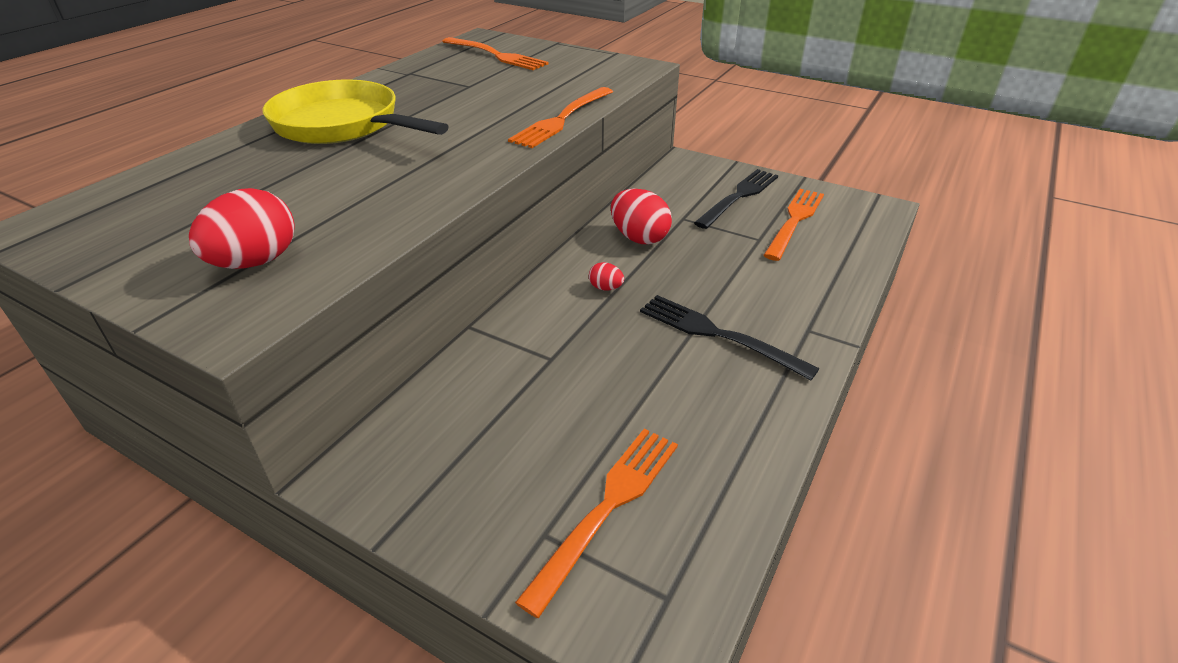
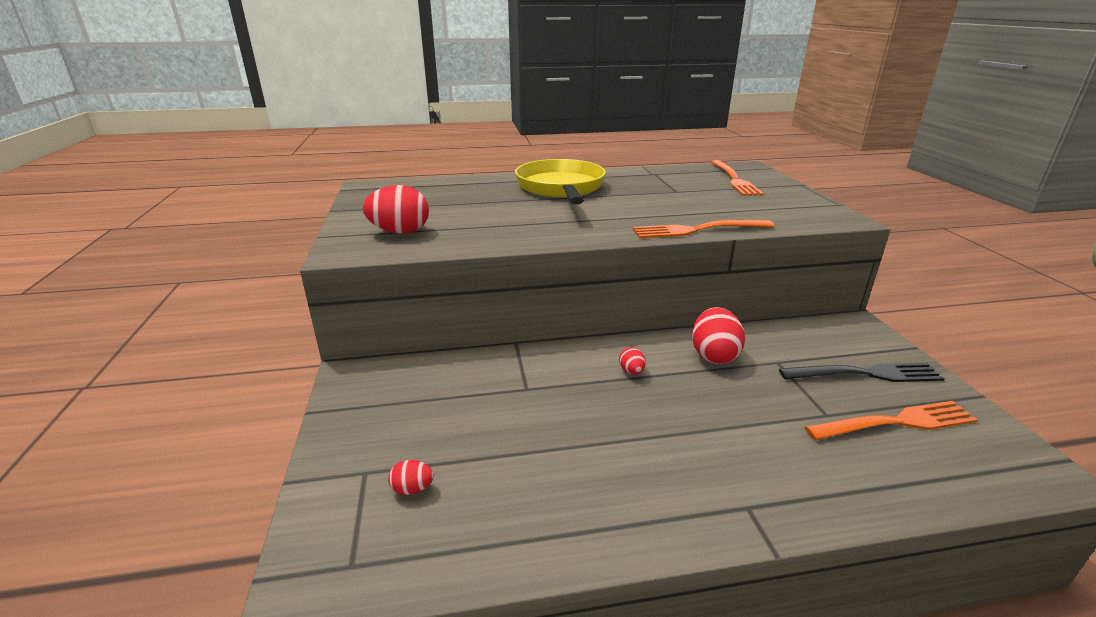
camera: 50 degrees right, 10 degrees down
(608, 507) = (412, 489): orange fork -> red egg
(717, 334) = (659, 453): black fork -> none

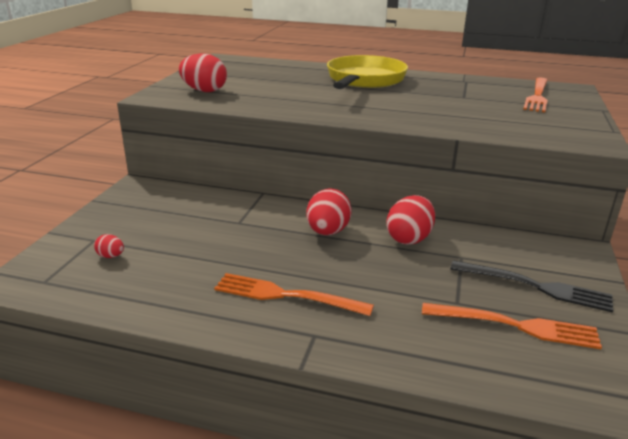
camera: 25 degrees right, 0 degrees up
(631, 371) = (327, 232): red egg -> red egg, size x2.03
(697, 230) = (433, 127): orange fork -> orange fork (285, 295)

